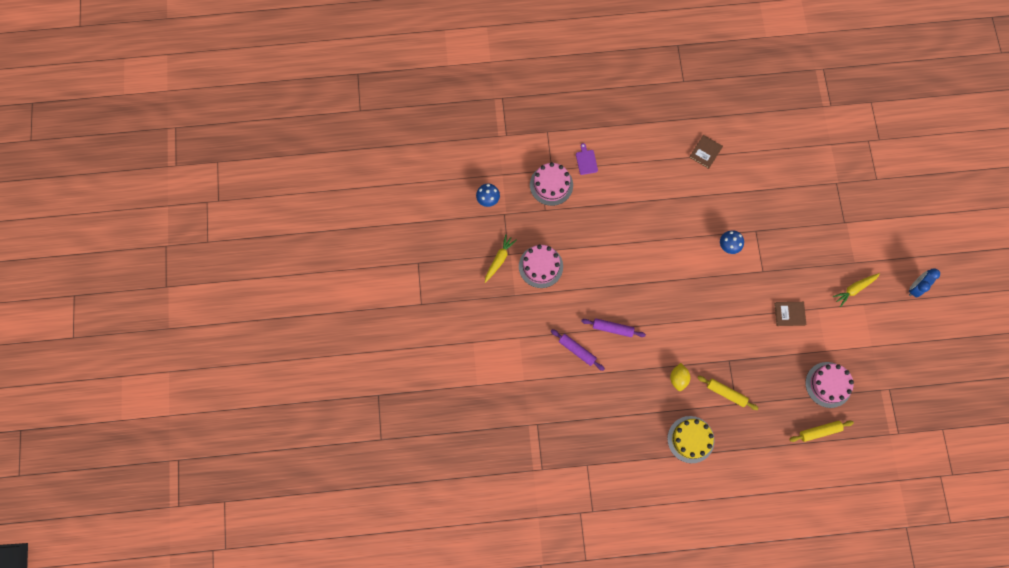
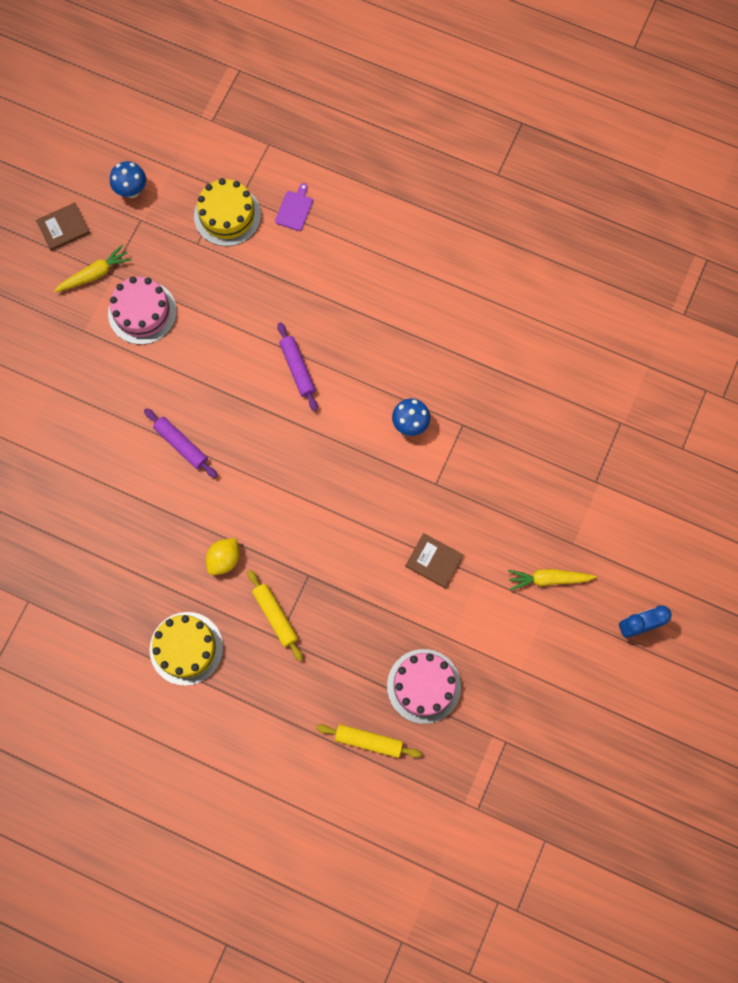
camera: 30 degrees right, 0 degrees up
(551, 185) = (227, 215): pink cake -> yellow cake
(577, 350) = (115, 446): purple rolling pin -> purple rolling pin (297, 369)
(705, 152) = (464, 283): brown book -> brown book (63, 228)

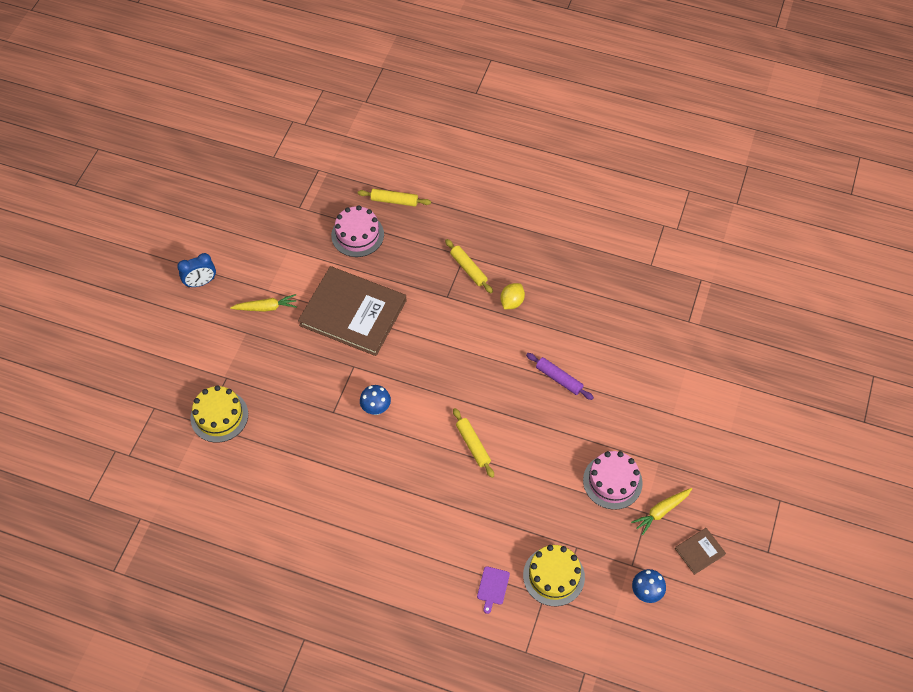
camera: 175 degrees right, 15 degrees down
(186, 648) = (530, 245): yellow cake -> yellow cake (219, 416)
(297, 369) = (473, 445): purple rolling pin -> yellow rolling pin
(434, 561) = (353, 313): brown book -> brown book, size x2.44

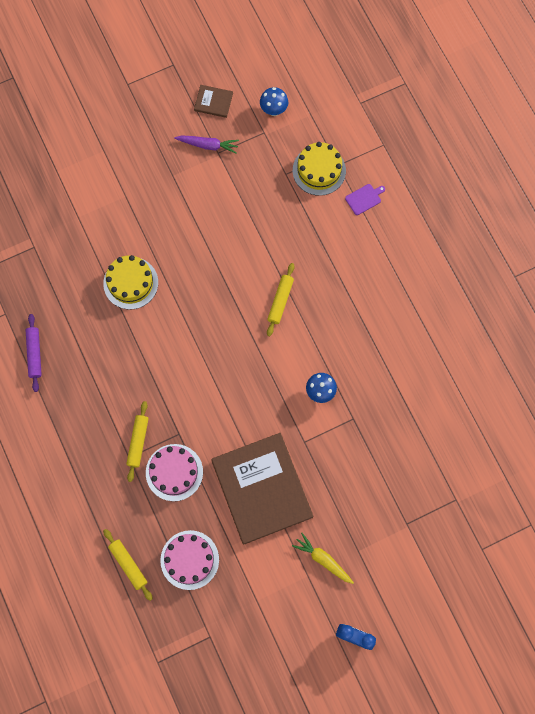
camera: 135 degrees left, 15 degrees up
(219, 416) = (438, 494): yellow cake -> yellow cake (130, 283)
(512, 302) = (137, 382): yellow lemon -> none
(558, 379) = (171, 292): purple rolling pin -> purple rolling pin (35, 354)
(612, 481) = (216, 191): pink cake -> pink cake (174, 472)
(661, 511) = (208, 145): yellow carrot -> purple carrot

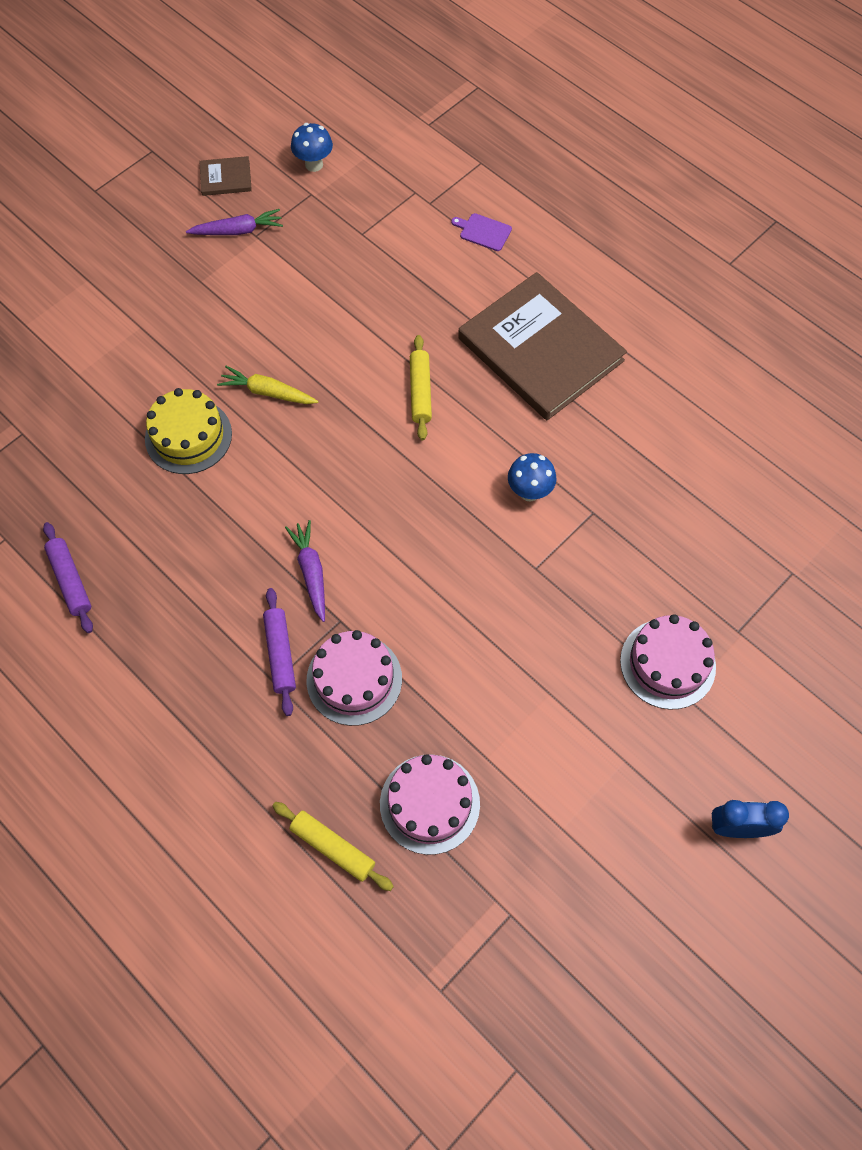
camera: 20 degrees left, 10 degrees down
(138, 442) = (280, 654): yellow rolling pin -> purple rolling pin
(173, 398) = (311, 572): none -> purple carrot
(262, 489) = (500, 656): brown book -> brown book (540, 349)
(319, 170) = (406, 216): yellow cake -> none
(323, 560) = (638, 728): yellow carrot -> yellow carrot (268, 392)
(356, 528) = (667, 663): none -> pink cake
(364, 199) = (483, 232): purple cutting board -> purple cutting board turned 105 degrees counterclockwise

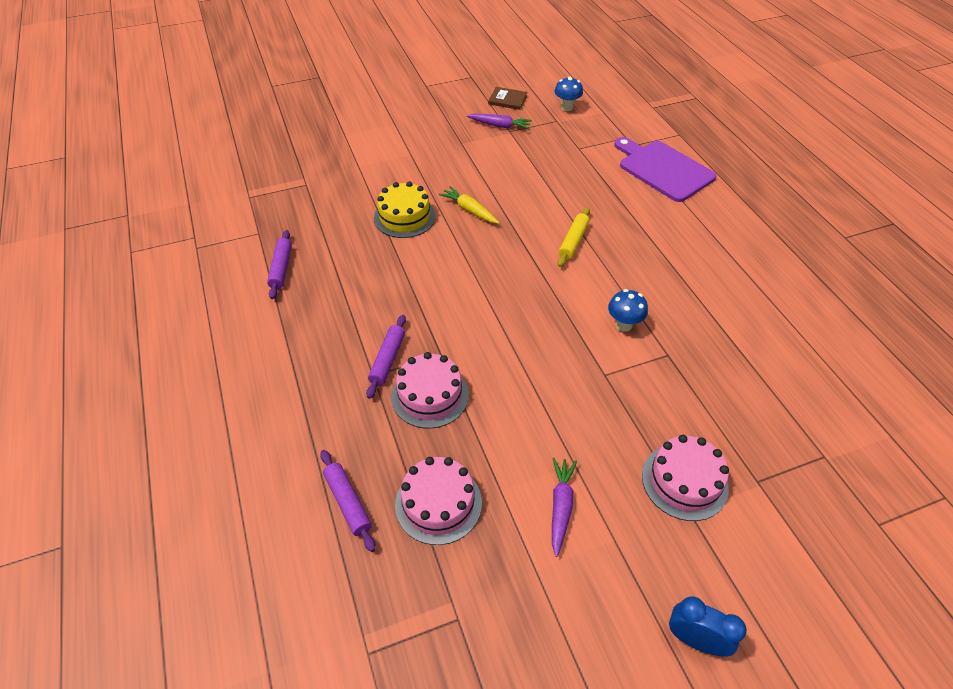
camera: 25 degrees right, 15 degrees down
(311, 572) = (438, 319): purple carrot -> purple carrot (560, 507)
(333, 847) = (348, 502): yellow rolling pin -> purple rolling pin
(483, 232) = (663, 169): purple cutting board -> purple cutting board, size x2.47
(540, 349) = (673, 244): brown book -> none

